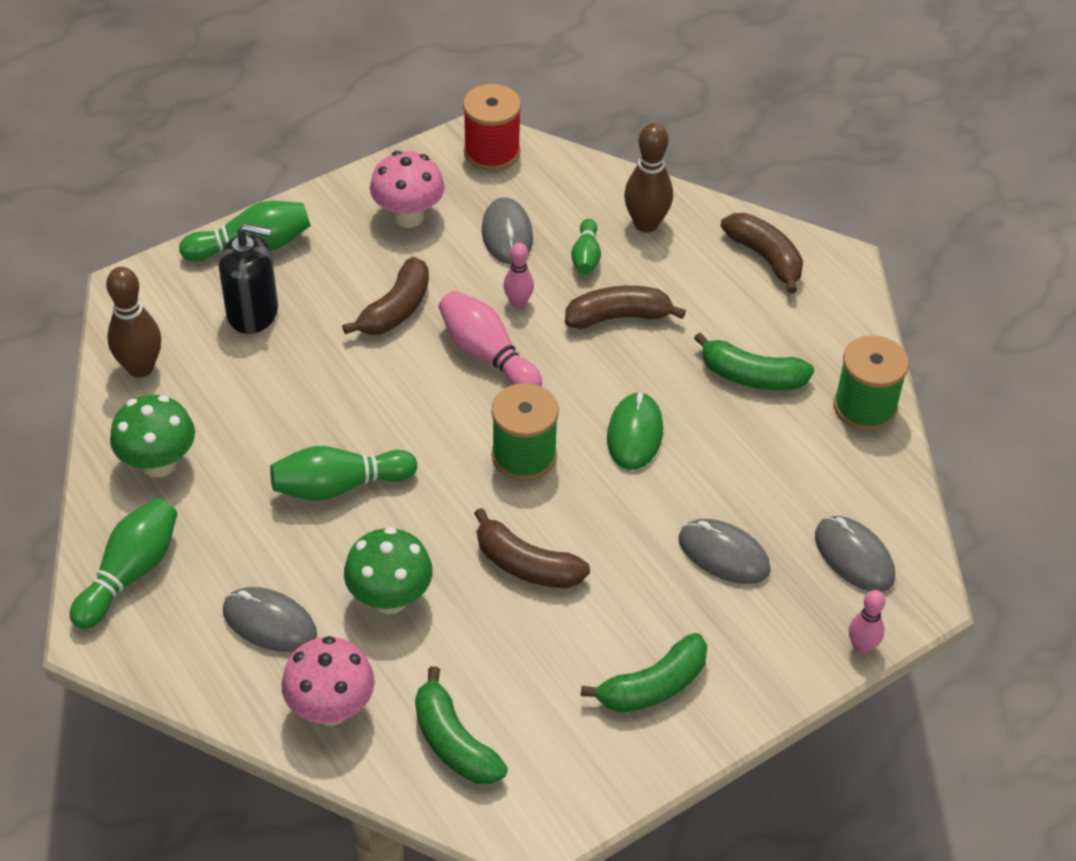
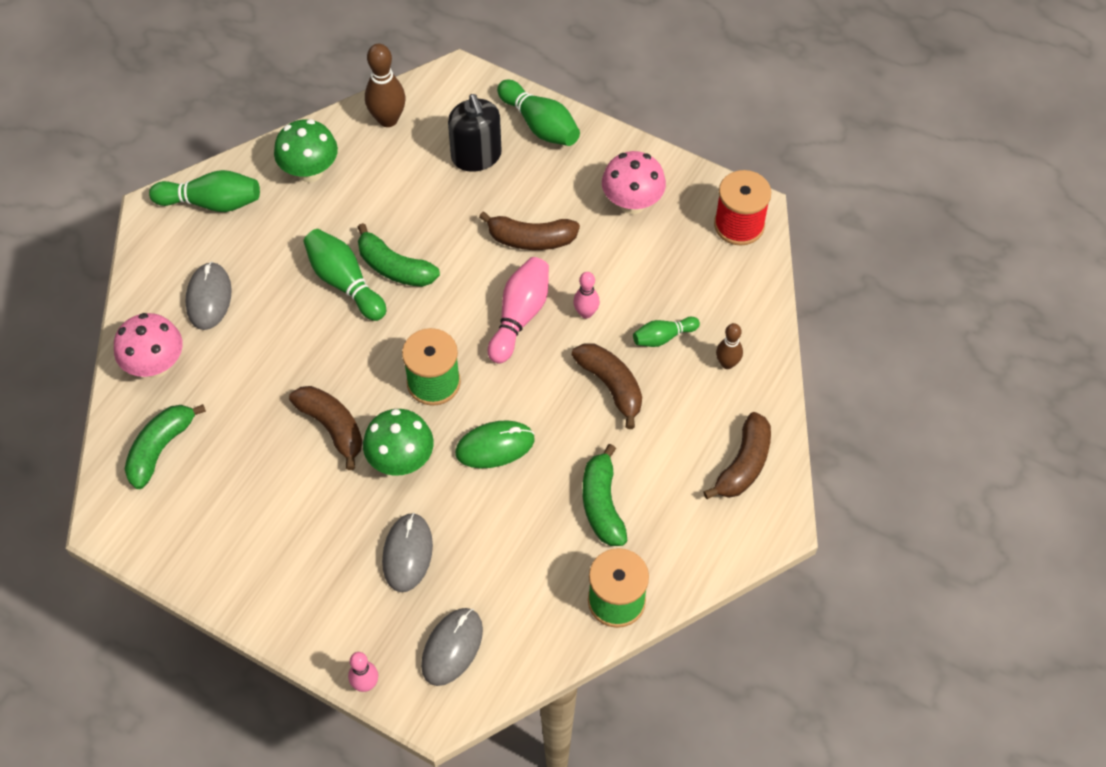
camera: 65 degrees right, 10 degrees up
(390, 598) = (262, 357): green mushroom -> green mushroom (401, 460)
(507, 234) = (653, 274): grey mouse -> none
(526, 565) = (332, 427): brown banana -> brown banana turned 135 degrees clockwise
(646, 224) = (727, 363): brown bowling pin -> brown bowling pin, size x0.60
(653, 686) = (262, 553): green banana -> green banana (394, 267)

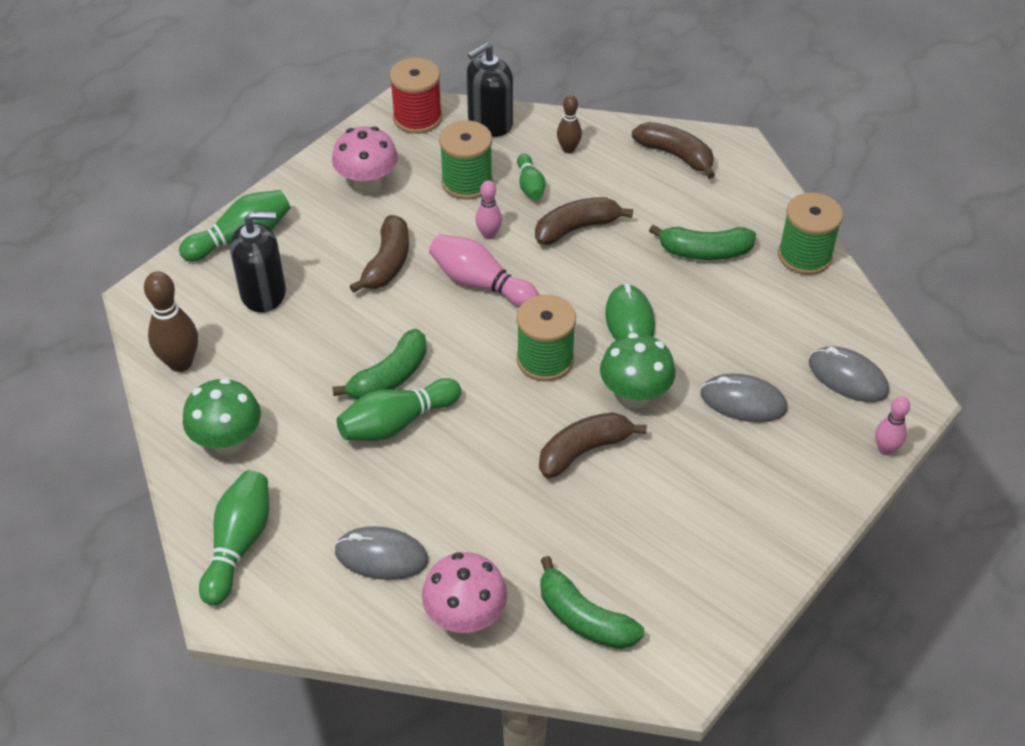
camera: 80 degrees left, 10 degrees down
(655, 283) = (467, 182): none -> green spool
(749, 288) = (490, 122): none -> black soap dispenser

